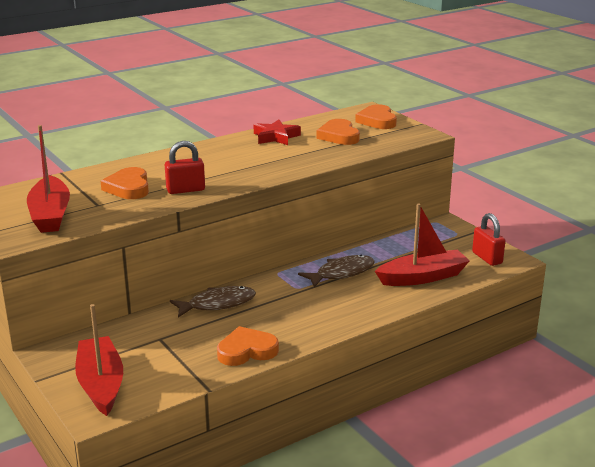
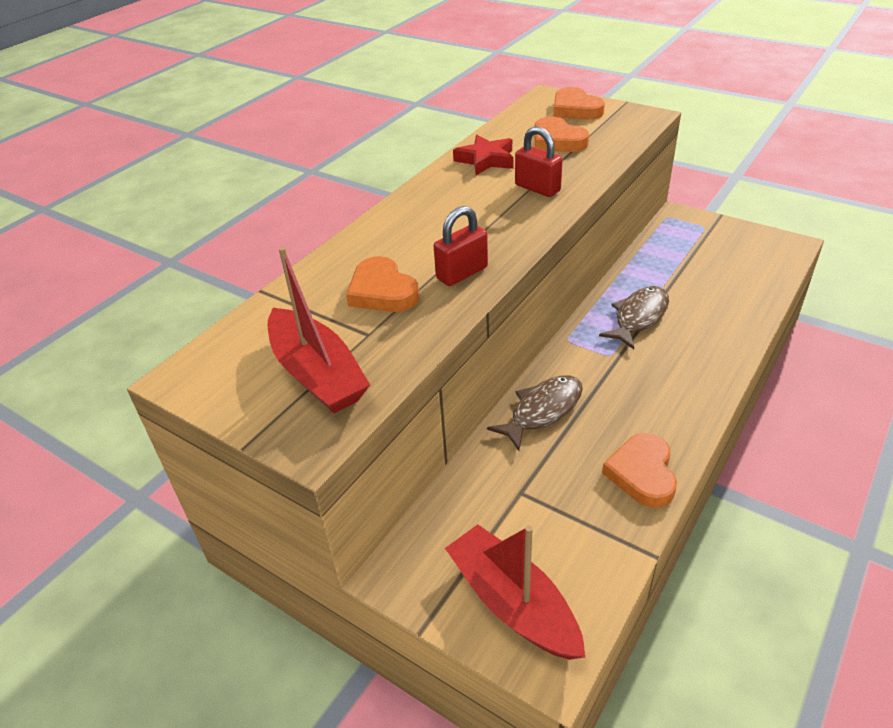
camera: 20 degrees left, 15 degrees up
(246, 351) = (642, 473): orange heart -> orange heart turned 45 degrees counterclockwise
(422, 277) = (727, 296): red boat -> none
(487, 258) = (764, 250): red padlock -> red padlock (537, 188)

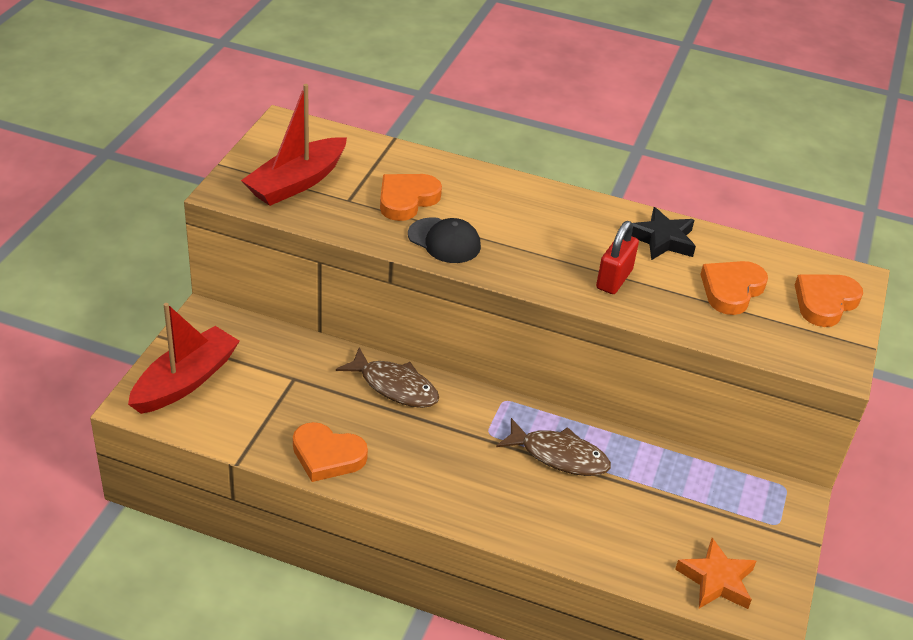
camera: 70 degrees right, 0 degrees up
(462, 273) = (444, 241): red padlock -> black cap
(486, 160) = (662, 240): red star -> black star
(642, 473) = (327, 456): orange heart -> orange heart turned 150 degrees counterclockwise
(764, 261) = (716, 580): none -> orange star

